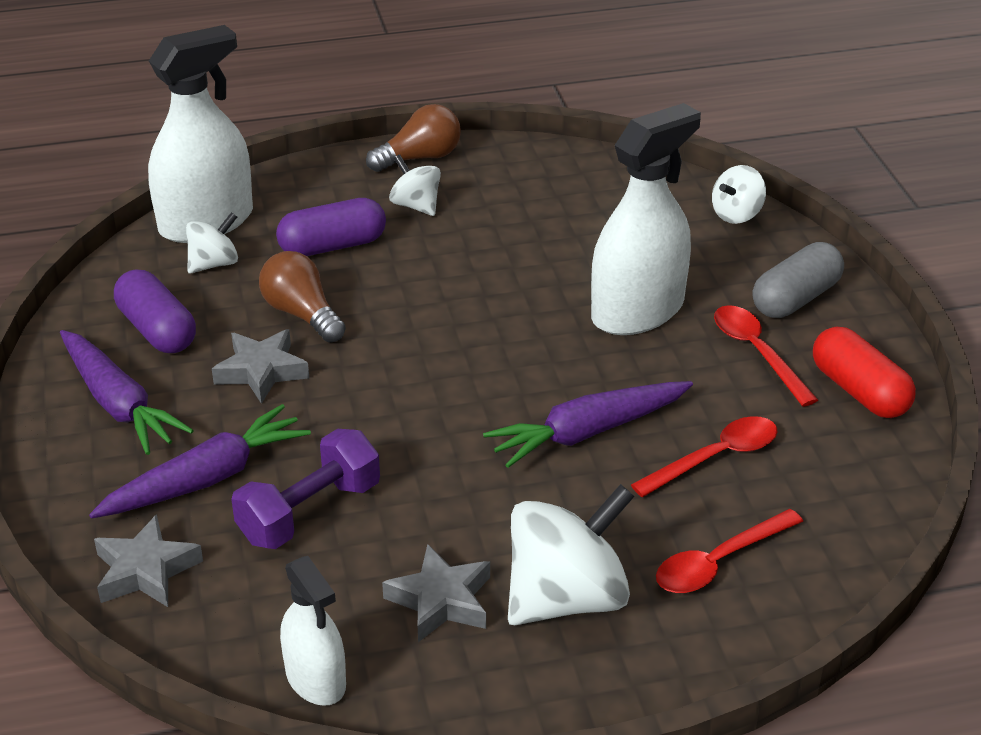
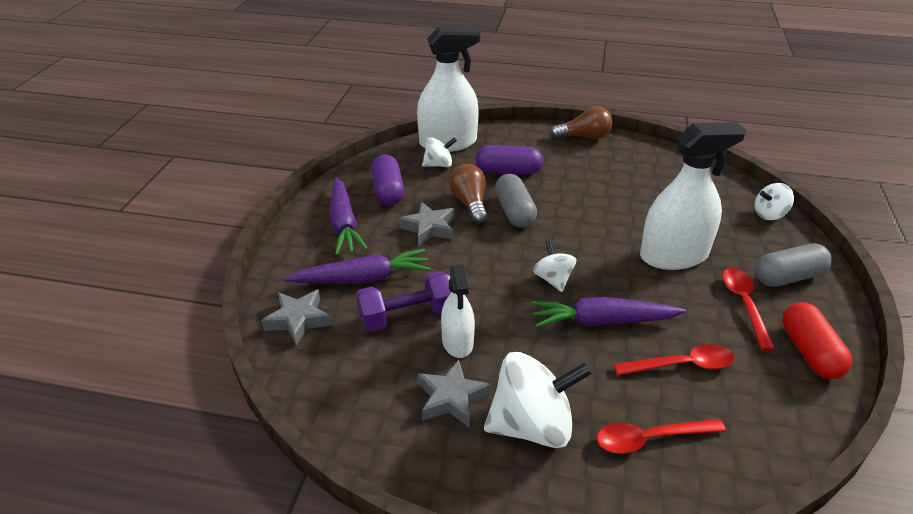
camera: 25 degrees right, 0 degrees up
(316, 679) = (348, 421): white spray bottle -> white spray bottle (457, 342)
(379, 309) = (514, 212): none -> grey capsule
(416, 206) = (568, 161): white spinning top -> white spinning top (553, 279)

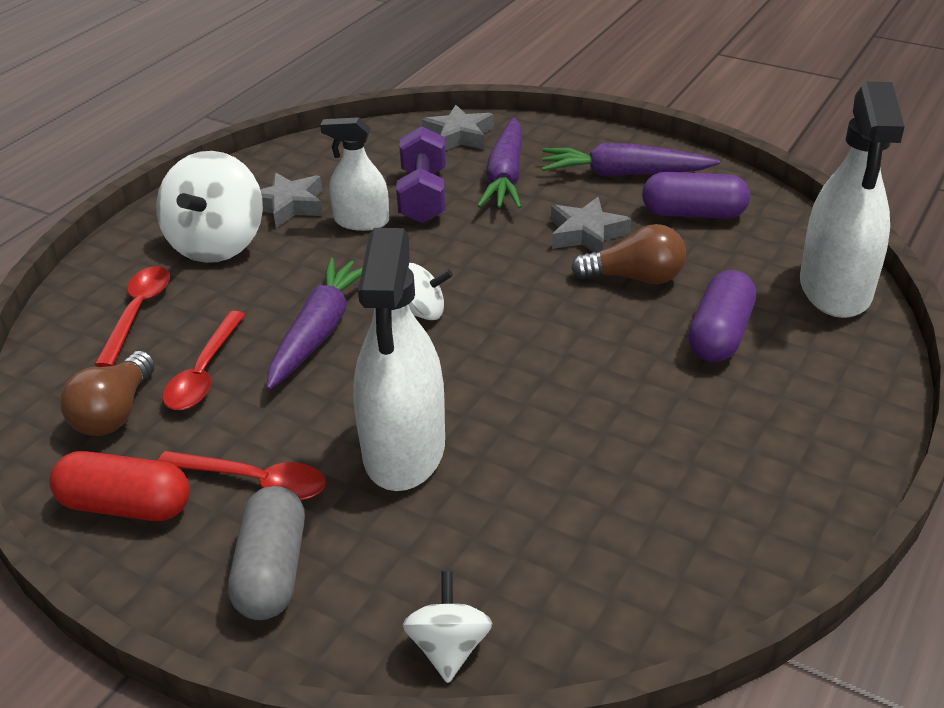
camera: 110 degrees right, 0 degrees up
(439, 165) = (759, 268): white spinning top -> none
(514, 212) = (595, 315): grey capsule -> none
(584, 137) = (836, 468): brown light bulb -> brown light bulb (115, 412)

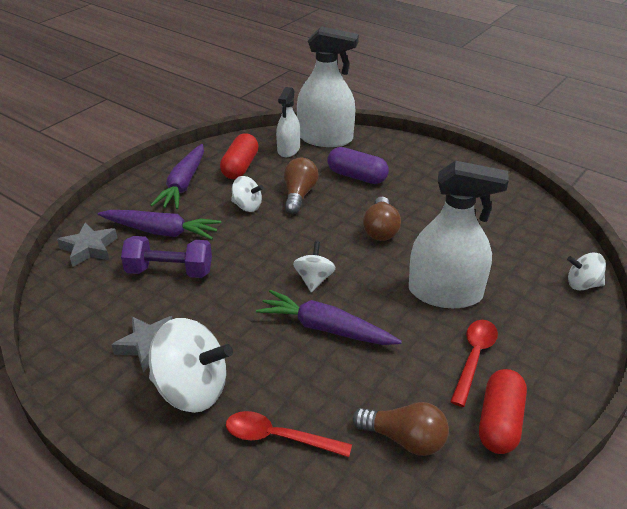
camera: 85 degrees left, 0 degrees up
(204, 372) = (363, 389): red spoon -> none
(272, 571) = (544, 348): grey capsule -> none
(361, 221) = (191, 304): white spray bottle -> white spray bottle (288, 149)
(563, 371) = (380, 229): none -> brown light bulb
(586, 234) = (247, 206): grey star -> white spinning top
(693, 214) = (240, 167): purple capsule -> red capsule

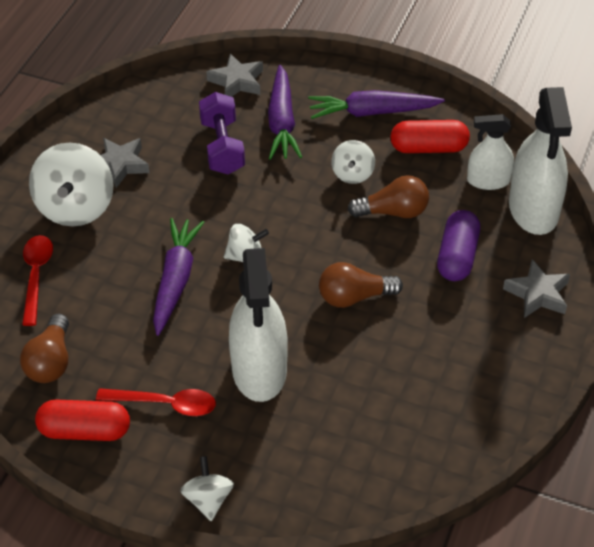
camera: 75 degrees right, 10 degrees up
(403, 152) = (537, 294): none -> grey star
(582, 284) = (317, 501): white spinning top -> white spinning top (208, 500)

